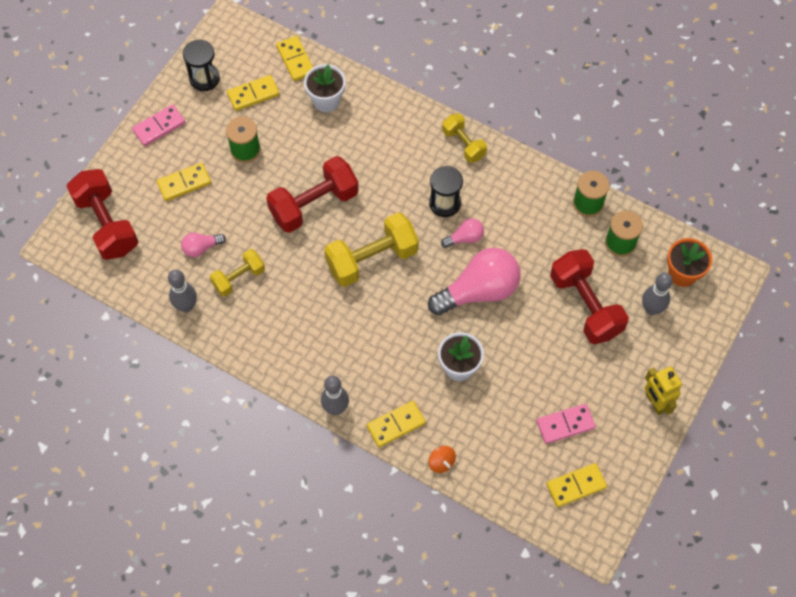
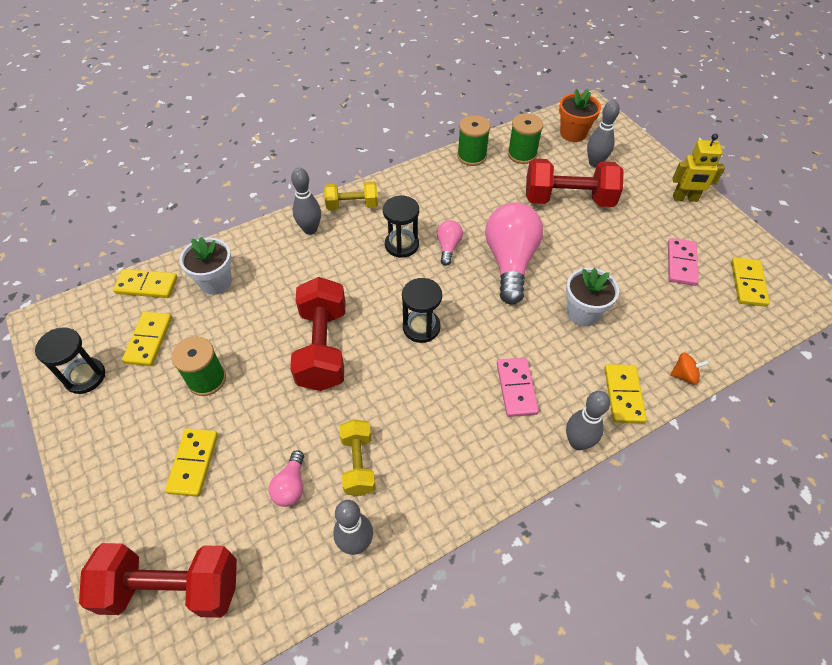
camera: 60 degrees left, 10 degrees down
(159, 127) = (98, 454): pink domino -> pink domino (516, 388)
(372, 259) = (421, 327): yellow dumbbell -> black hourglass
(417, 130) = (310, 229): none -> grey bowling pin

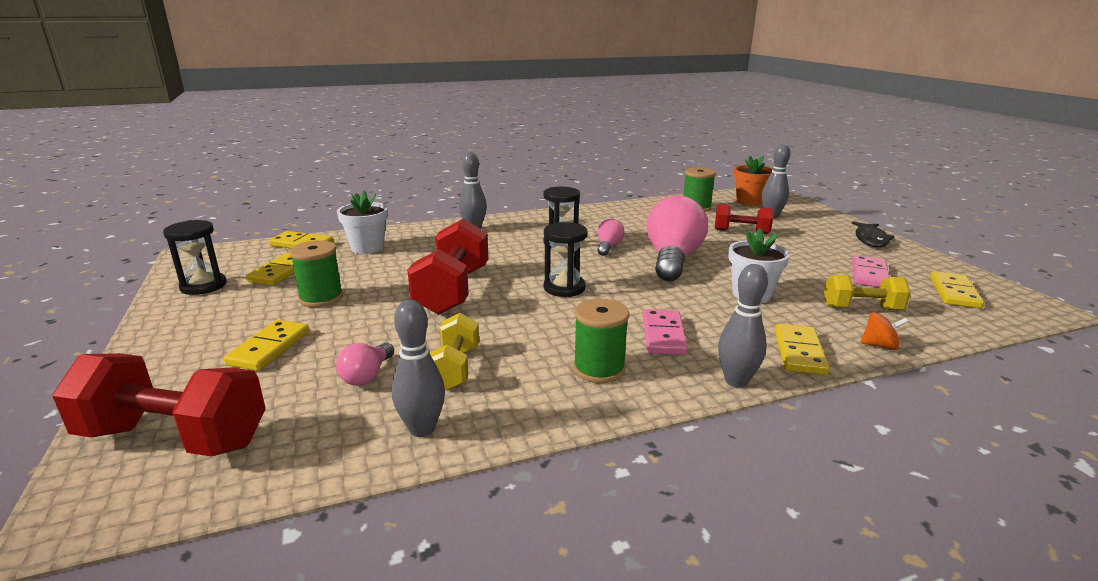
camera: 10 degrees right, 30 degrees down
(352, 205) = (520, 220): yellow dumbbell -> yellow dumbbell (861, 308)
(471, 156) = (645, 205): green spool -> green spool (599, 369)
(568, 199) = (741, 232): red dumbbell -> red dumbbell, size x0.59
(685, 198) = (870, 239): yellow robot -> black fish

